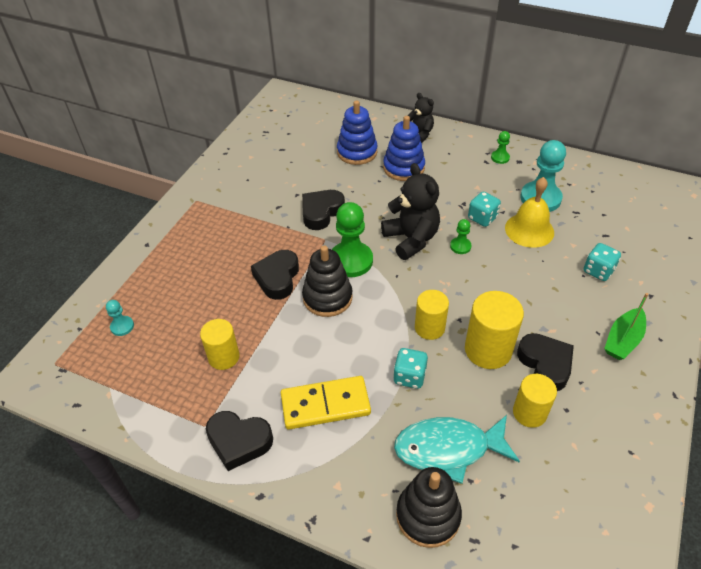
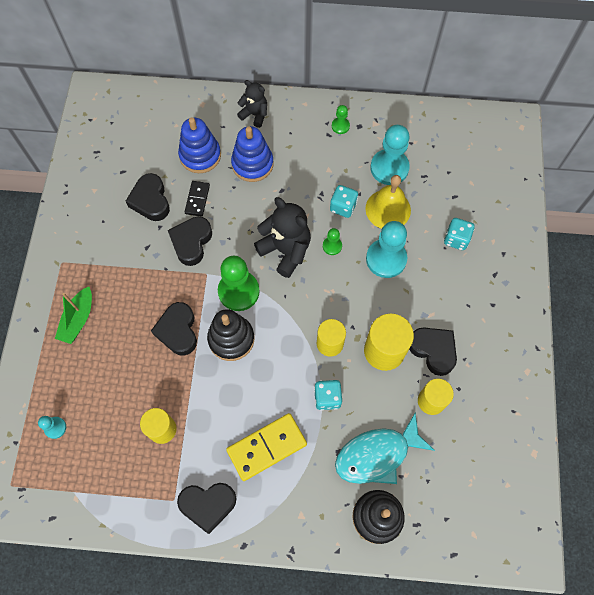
camera: 20 degrees left, 20 degrees up
(297, 174) = (150, 201): none -> black heart
(341, 182) = (197, 199): none -> black domino
(515, 270) = (386, 259): none -> turquoise pawn
(623, 340) = (489, 307): green boat -> green boat (78, 319)

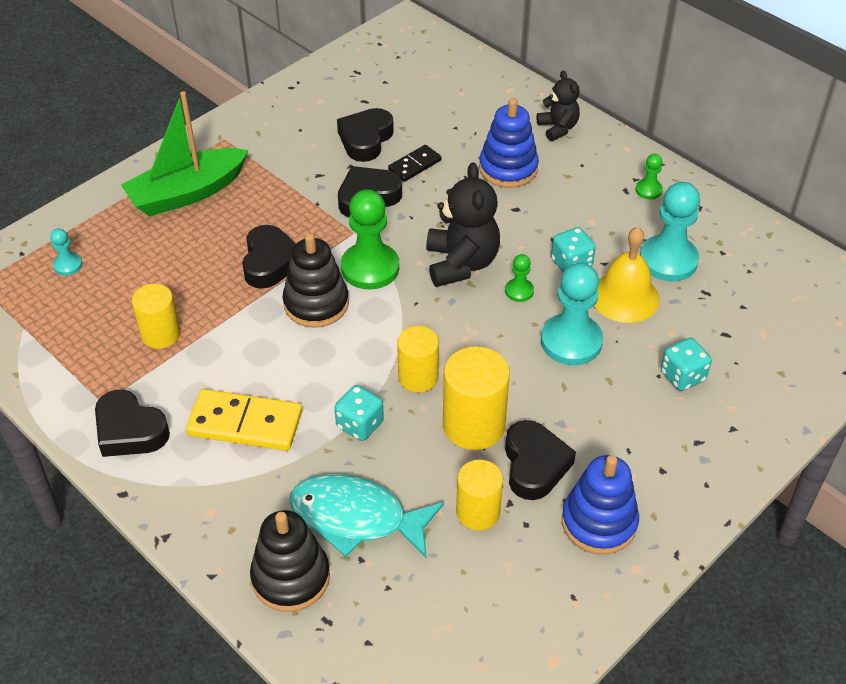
camera: 40 degrees right, 20 degrees down
(78, 319) = (187, 193): green boat -> green boat, size x1.62
(178, 331) = (270, 262): black heart -> black heart turned 150 degrees clockwise
(200, 155) = (459, 131): blue stacking toy -> blue stacking toy (599, 522)

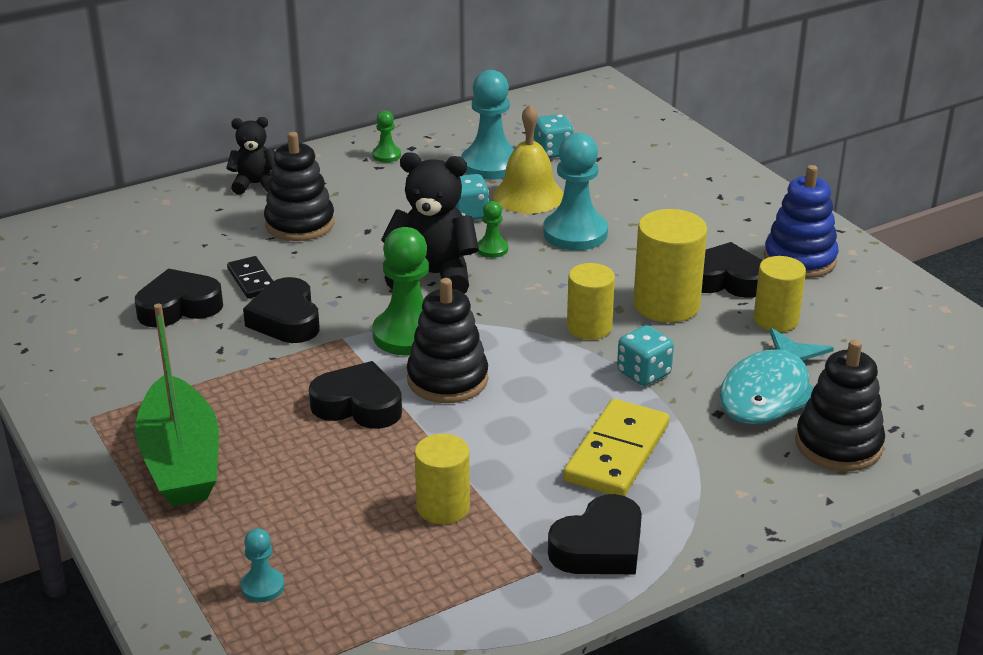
camera: 75 degrees left, 15 degrees down
(365, 139) = (179, 307): black heart -> black heart turned 120 degrees clockwise
(508, 168) = (300, 224): blue stacking toy -> black stacking toy
(682, 376) = (641, 187): turquoise dice -> turquoise dice (553, 152)

